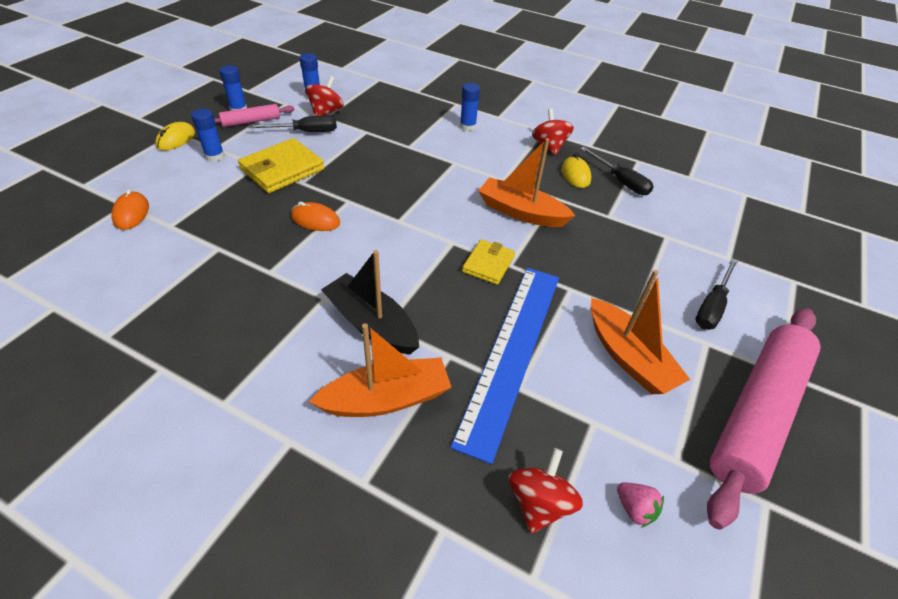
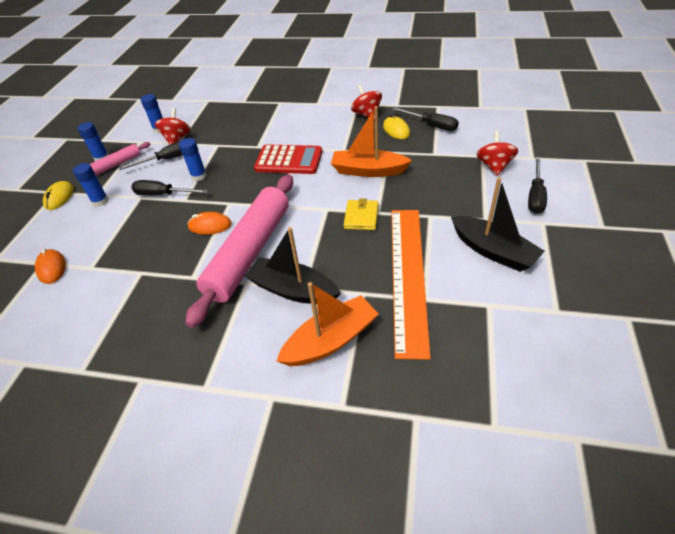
camera: 10 degrees left, 0 degrees up
(282, 169) = (163, 195): yellow wallet -> black screwdriver
(436, 172) = (289, 160): none -> red calculator
(467, 126) = (297, 117): blue glue stick -> blue glue stick (199, 176)
(512, 352) = (408, 275): blue ruler -> orange ruler
(539, 502) = (475, 373): red spinning top -> red spinning top (494, 166)
(628, 357) = (493, 251): orange boat -> black boat
(634, 509) = (543, 354): pink strawberry -> none
(756, 414) = (596, 260): pink rolling pin -> pink rolling pin (249, 252)

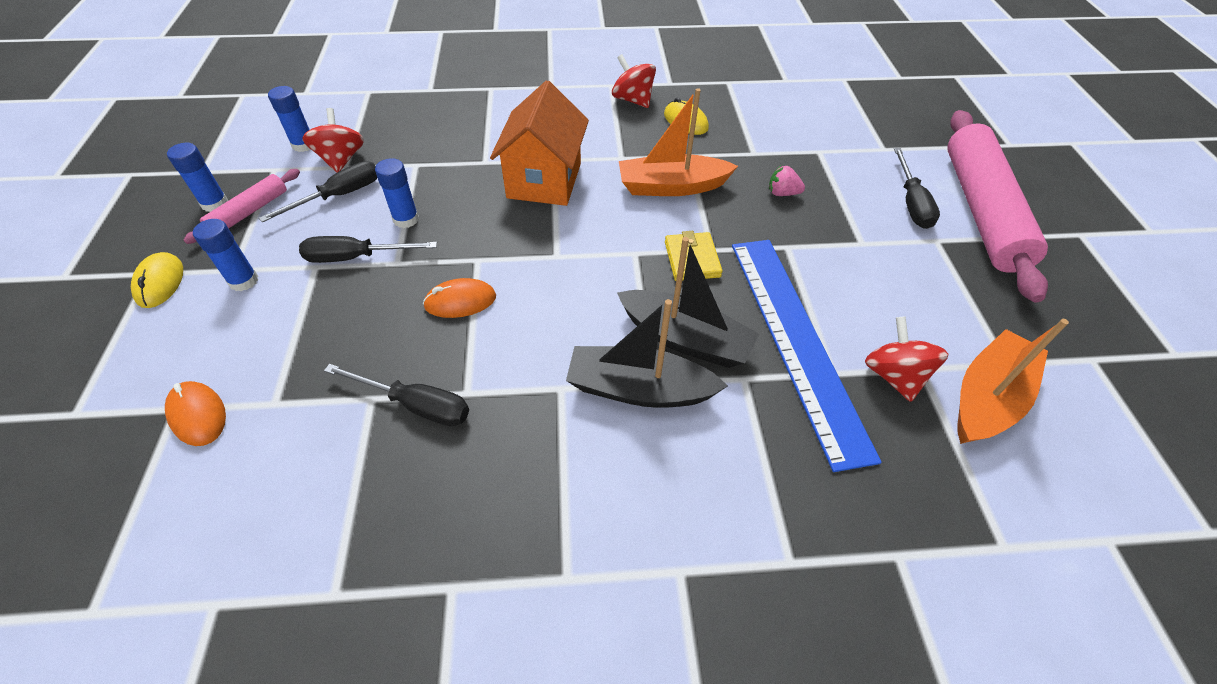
camera: 20 degrees left, 5 degrees up
(249, 252) = (545, 337): pink rolling pin -> pink rolling pin (981, 211)
(289, 160) = (544, 180): red calculator -> orange house
(331, 340) = (730, 461): orange boat -> orange boat (987, 398)
(408, 275) = (796, 340): orange ruler -> blue ruler
(431, 125) = (732, 111): black screwdriver -> black screwdriver (416, 405)
(442, 181) = (782, 193): none -> pink strawberry
(493, 251) = (892, 289): black boat -> black boat (685, 339)
(494, 166) = (841, 165): red spinning top -> red spinning top (893, 375)

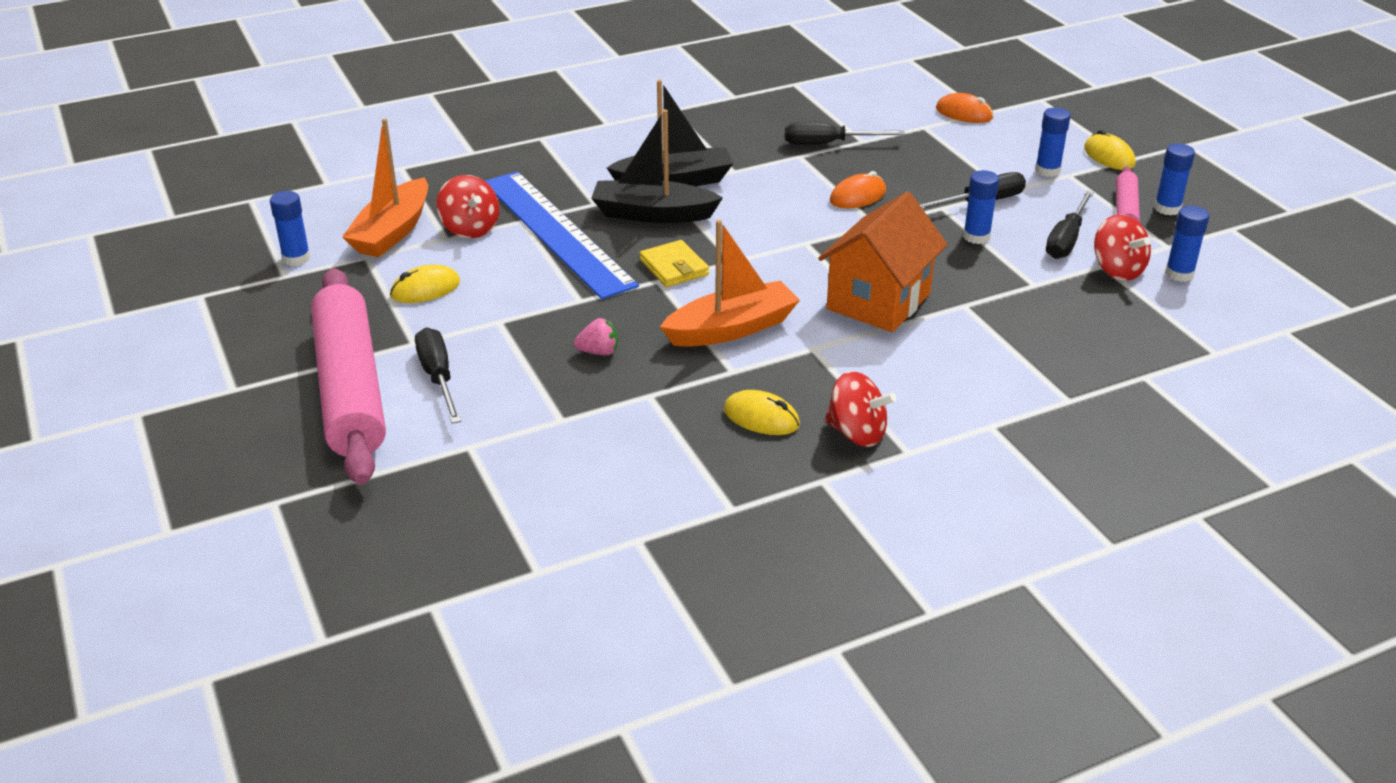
camera: 160 degrees right, 15 degrees down
(544, 180) = (878, 301): orange house -> orange house turned 45 degrees clockwise
(934, 297) = (425, 289): none -> yellow mouse
(1090, 384) = (296, 258): none -> blue glue stick

